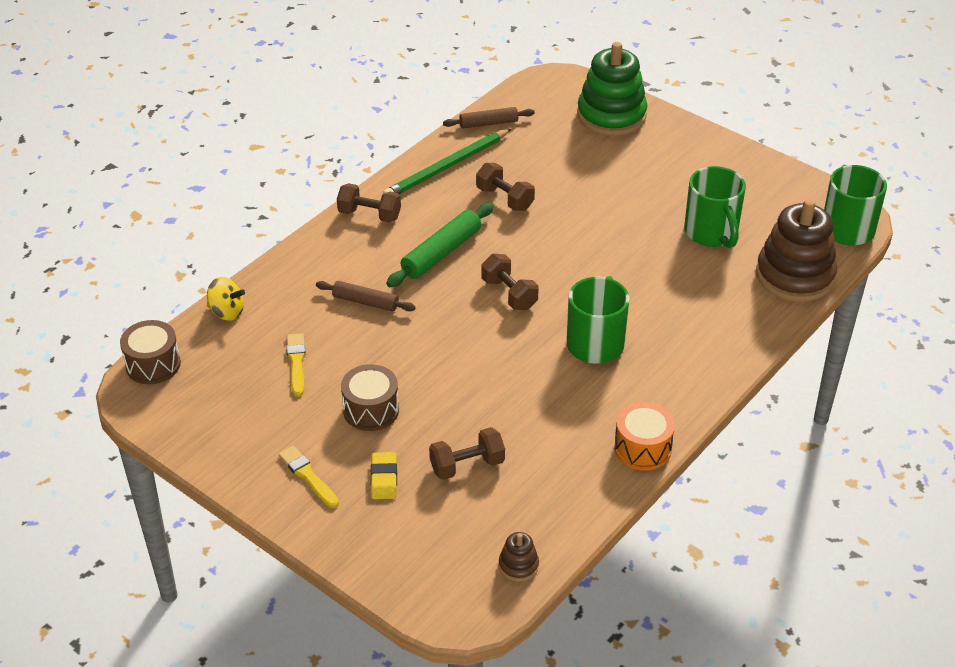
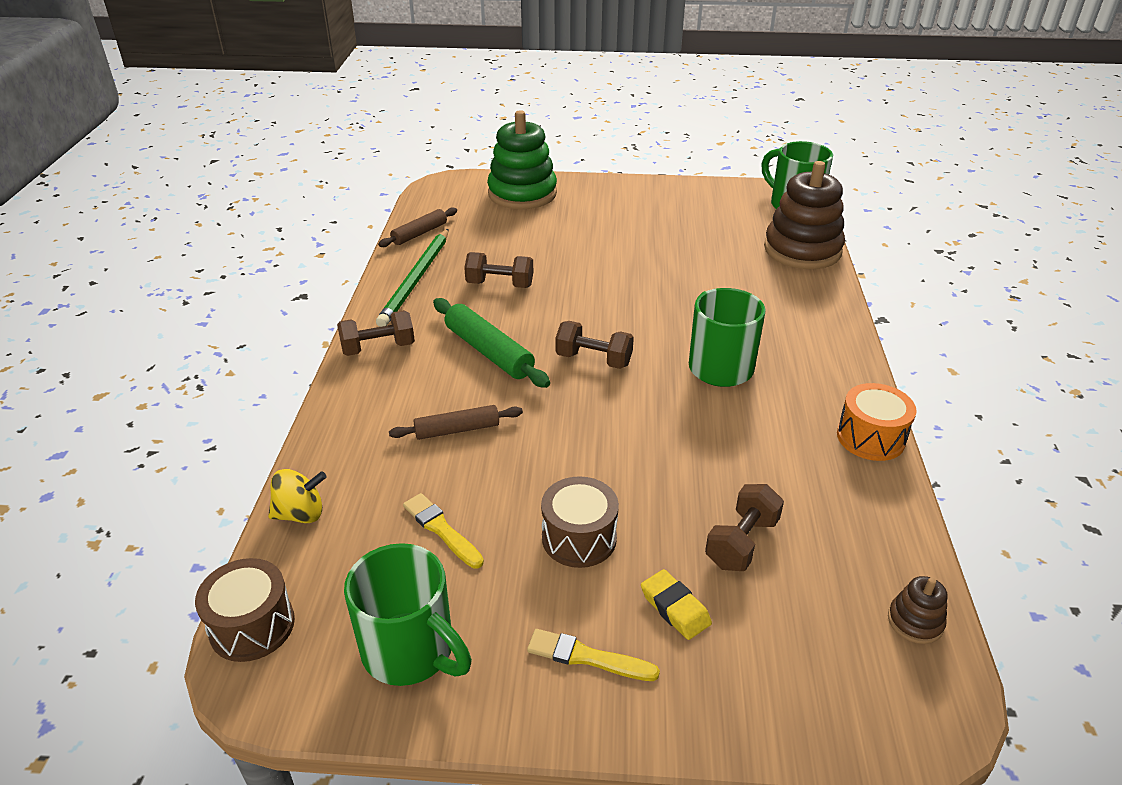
camera: 35 degrees left, 5 degrees down
(441, 253) = (488, 352): green rolling pin -> green rolling pin turned 45 degrees counterclockwise
(711, 233) = (704, 245): green mug -> green mug (410, 651)

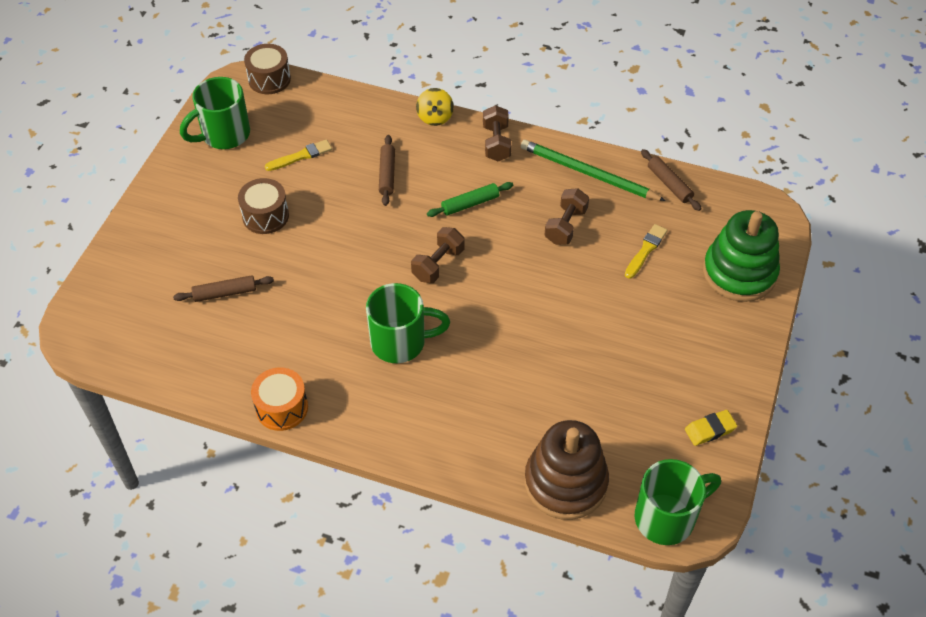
camera: 105 degrees right, 15 degrees up
(301, 514) = (341, 98): yellow spinning top -> yellow spinning top (435, 117)
(488, 352) = (470, 204): green rolling pin -> green rolling pin, size x0.65
(587, 657) = (185, 201): yellow brush -> yellow brush (645, 250)
(675, 608) = (195, 246): yellow eraser -> yellow eraser (710, 430)
(741, 542) = (225, 293): brown dumbbell -> brown rolling pin
(915, 621) = (129, 355): brown stacking toy -> none

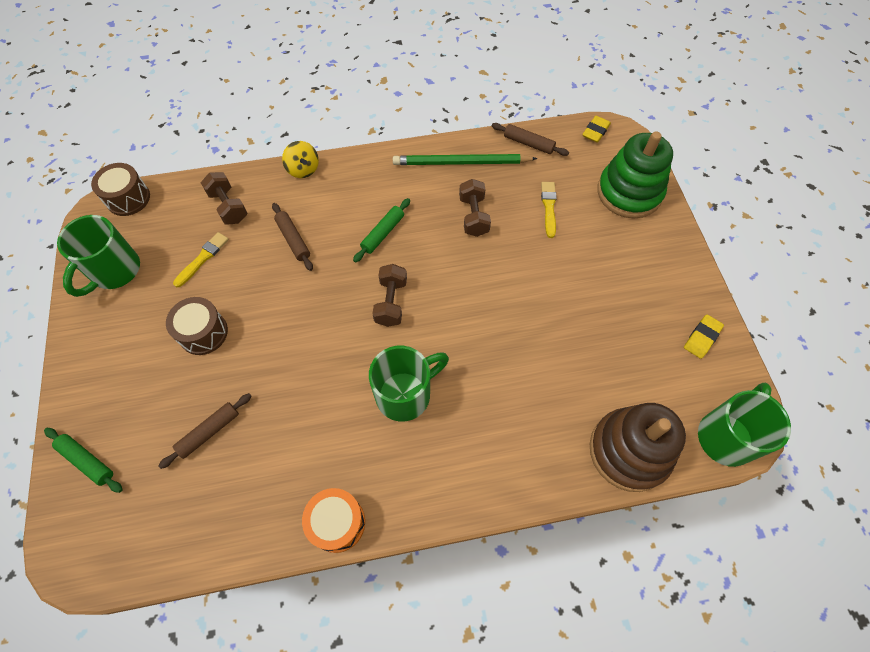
camera: 30 degrees left, 10 degrees up
(123, 269) = (87, 461): none -> green rolling pin
(496, 143) = (370, 169): brown dumbbell -> brown dumbbell (228, 207)
(749, 201) = (595, 131): none -> yellow eraser

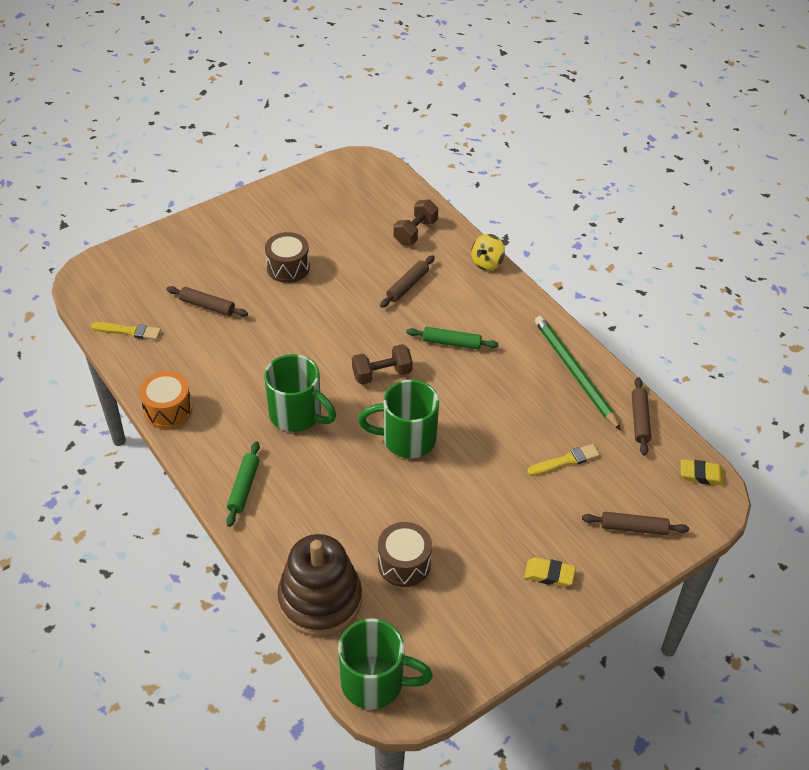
camera: 65 degrees right, 15 degrees down
(87, 461) = (156, 251): green rolling pin -> green rolling pin (244, 487)
(114, 271) = (314, 195): green mug -> green mug (407, 439)
(128, 198) = (385, 171): brown drum -> brown drum (404, 563)
(202, 258) = (355, 238): yellow brush -> yellow brush (128, 331)
(473, 216) = (514, 403): brown dumbbell -> none
(629, 192) = (633, 528): green stacking toy -> brown rolling pin
(702, 338) = (480, 638): yellow eraser -> yellow eraser (549, 574)

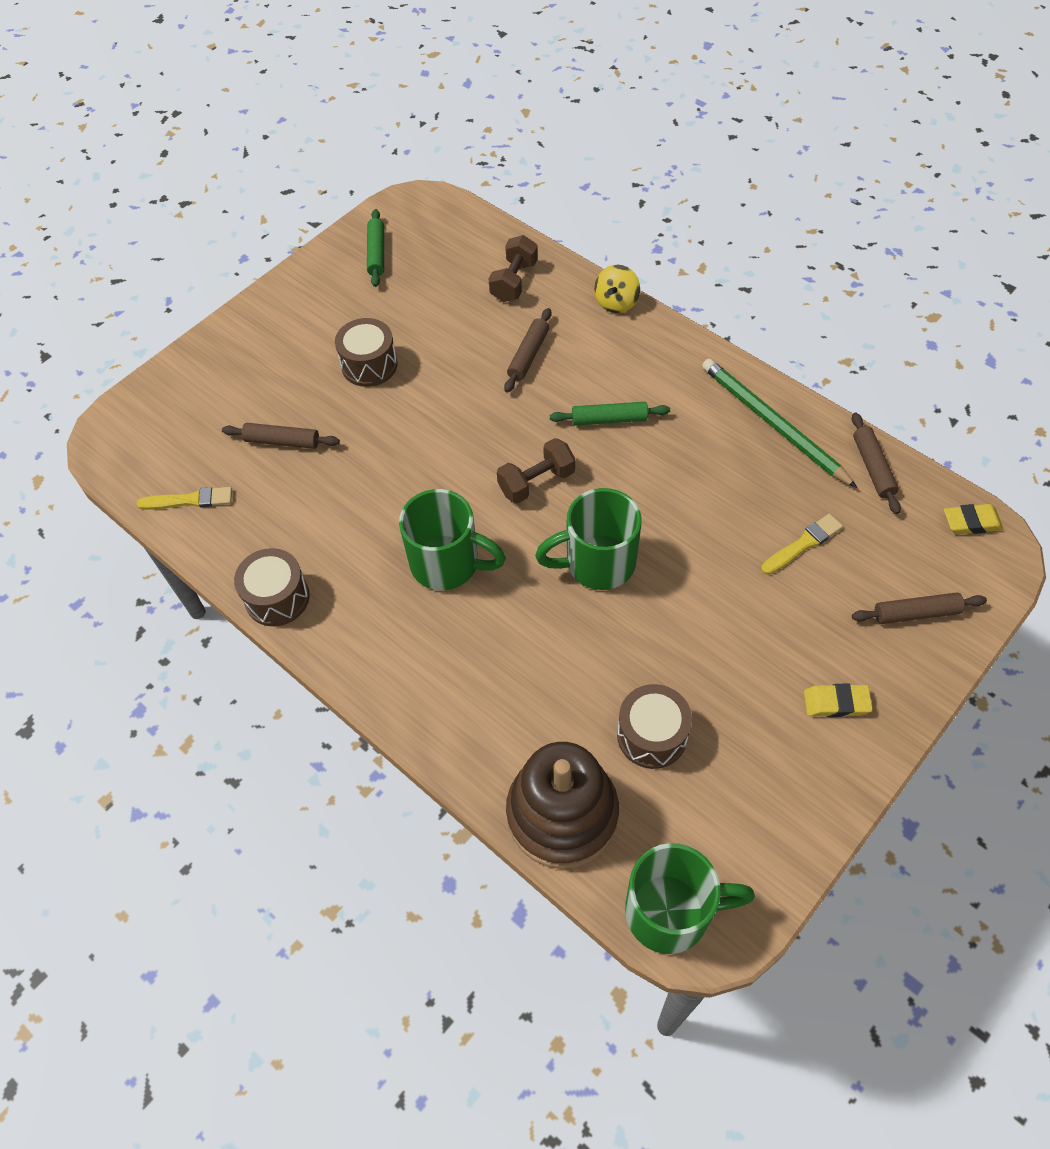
camera: 10 degrees left, 10 degrees up
(168, 410) = (277, 598): orange drum -> brown drum
(244, 487) = (412, 682): green rolling pin -> green rolling pin (376, 253)

